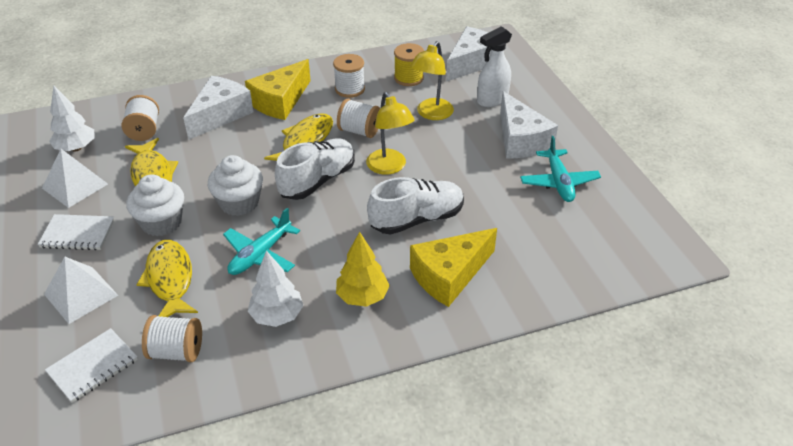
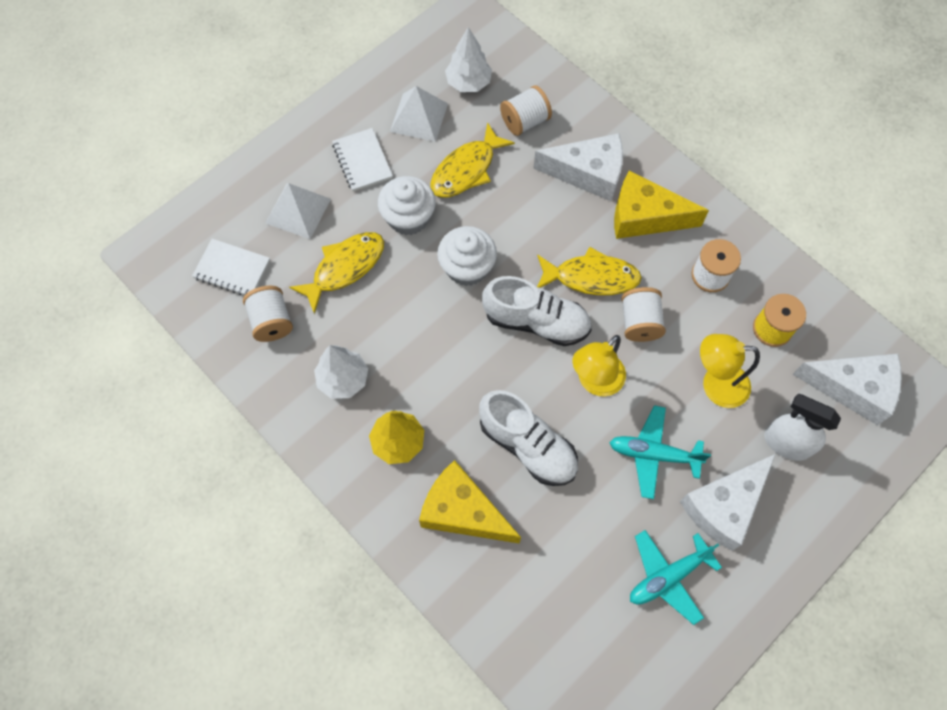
camera: 65 degrees right, 25 degrees up
(260, 255) = (409, 325): turquoise plane -> turquoise plane (653, 454)

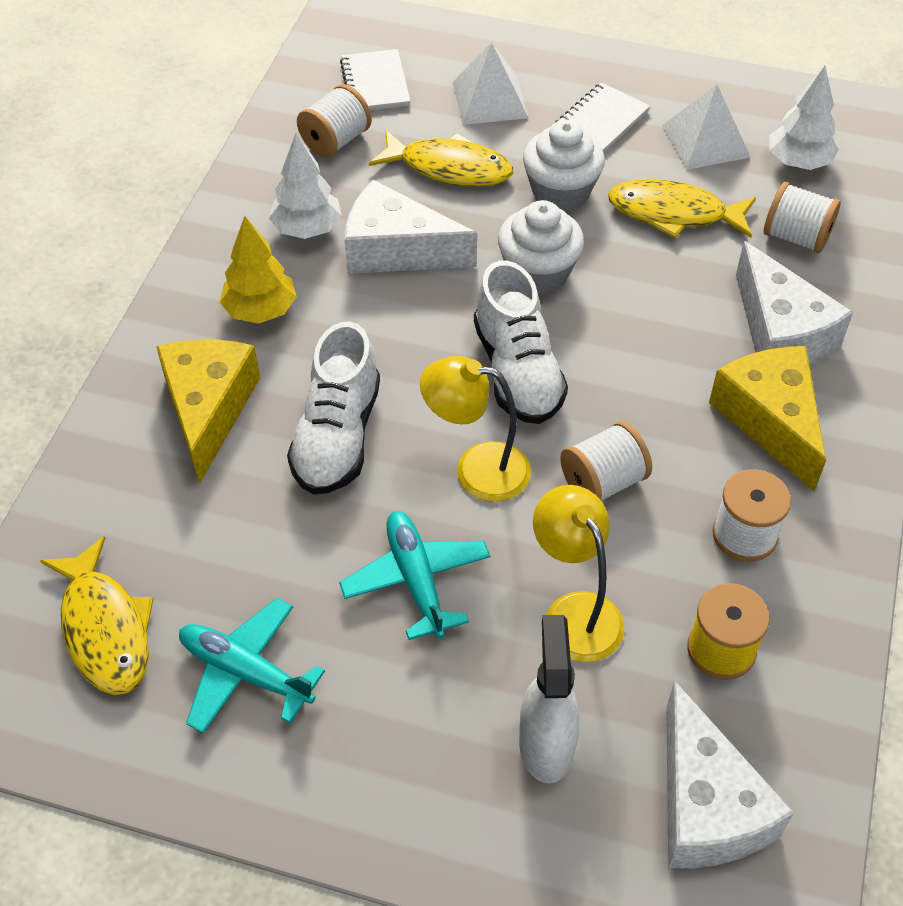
camera: 60 degrees right, 15 degrees down
(591, 277) = (627, 400): yellow fish -> yellow fish (105, 628)
(724, 506) = (393, 700): white cheese -> white cheese (396, 250)

